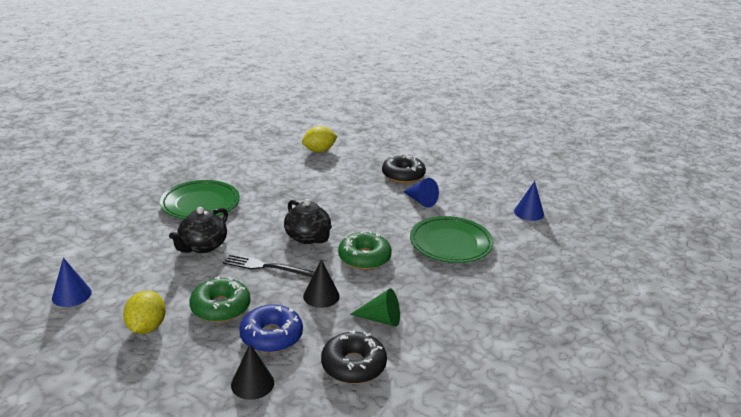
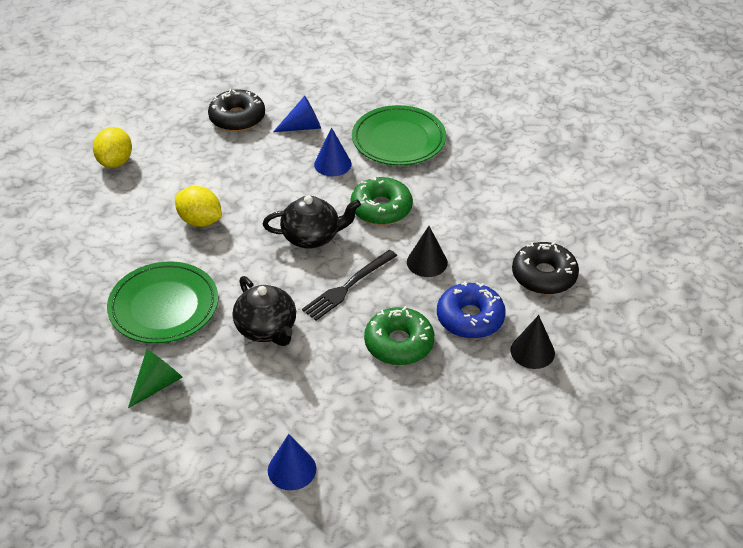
camera: 60 degrees left, 15 degrees up
(147, 327) = (398, 412): yellow lemon -> yellow lemon (200, 221)
(381, 319) = (489, 234): green cone -> green cone (157, 384)
(529, 213) = (382, 66): blue cone -> blue cone (332, 164)

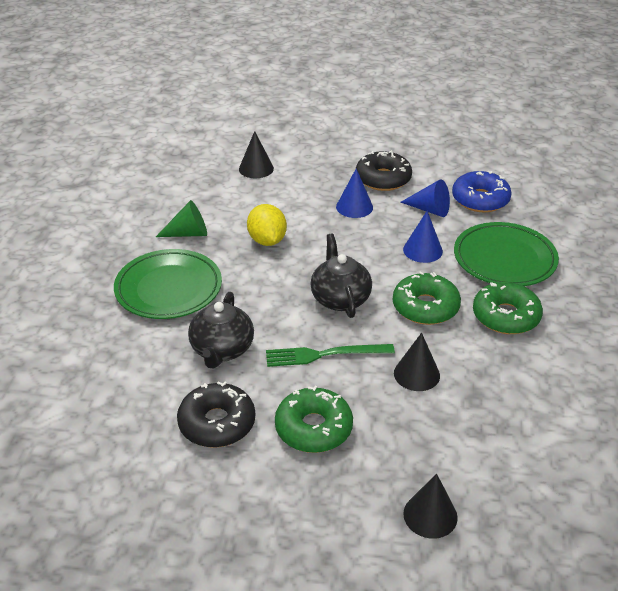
camera: 40 degrees right, 5 degrees down
(115, 162) = (256, 168): yellow lemon -> black cone
(157, 384) = (98, 342): green cone -> green cone (188, 233)
(292, 469) = (112, 473): blue cone -> blue cone (354, 207)
(312, 237) = (340, 298): black teapot -> black teapot turned 135 degrees counterclockwise
(348, 286) = (324, 354): black fork -> green fork
(442, 184) = (505, 316): none -> green donut
(470, 318) = (403, 446): blue donut -> blue donut (480, 199)
(544, 276) = (520, 452): black donut -> black donut (217, 423)

